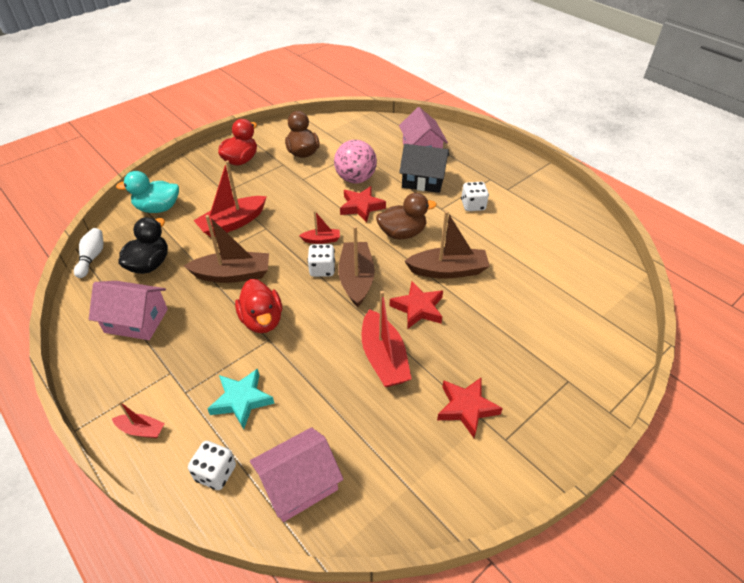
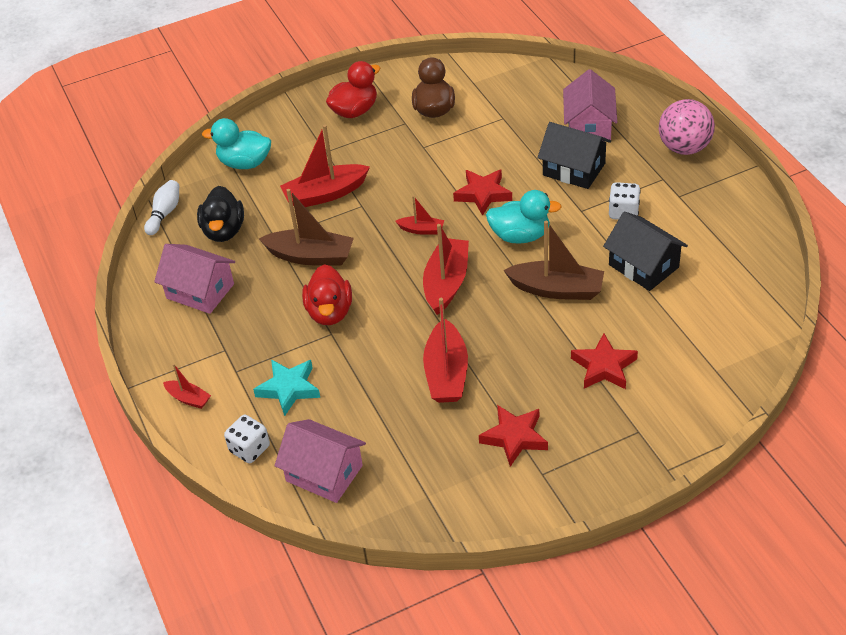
camera: 20 degrees right, 0 degrees up
(149, 264) = (224, 231): black duck -> black duck turned 135 degrees clockwise
(299, 484) = (324, 473): pink house -> pink house turned 45 degrees clockwise
(322, 269) = (411, 265): white dice -> none
(355, 179) = (489, 156): pink ball -> pink ball (684, 148)
(356, 279) = (446, 283): brown boat -> red boat
(402, 233) = (520, 236): brown duck -> turquoise duck
(418, 308) = (504, 327): red star -> red star (604, 367)
(506, 242) = (643, 266): none -> black house

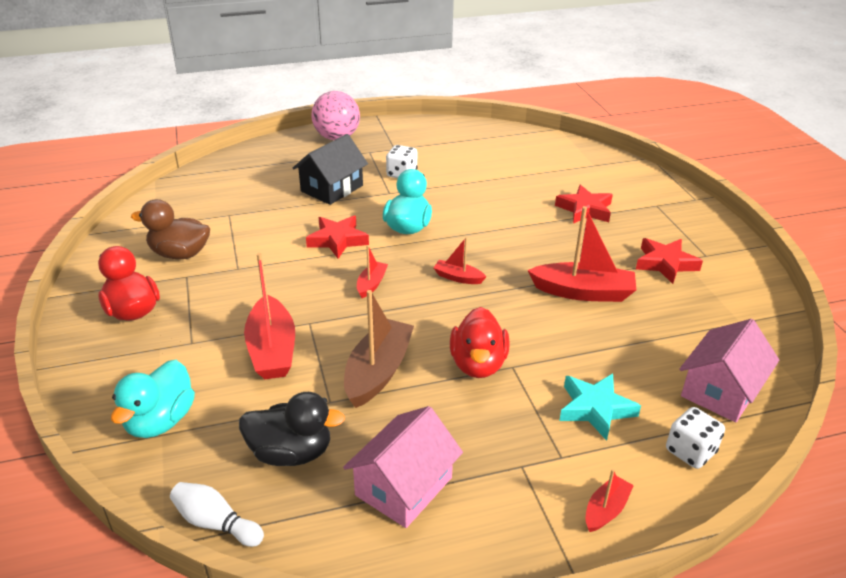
camera: 85 degrees left, 10 degrees down
(330, 312) = (478, 364): red duck -> red duck turned 90 degrees clockwise
(446, 283) = (458, 277): red boat -> red boat, size x0.52
(557, 289) = (486, 218): brown boat -> none
(589, 126) = (276, 173): pink house -> none
(643, 266) = (471, 175): black house -> none

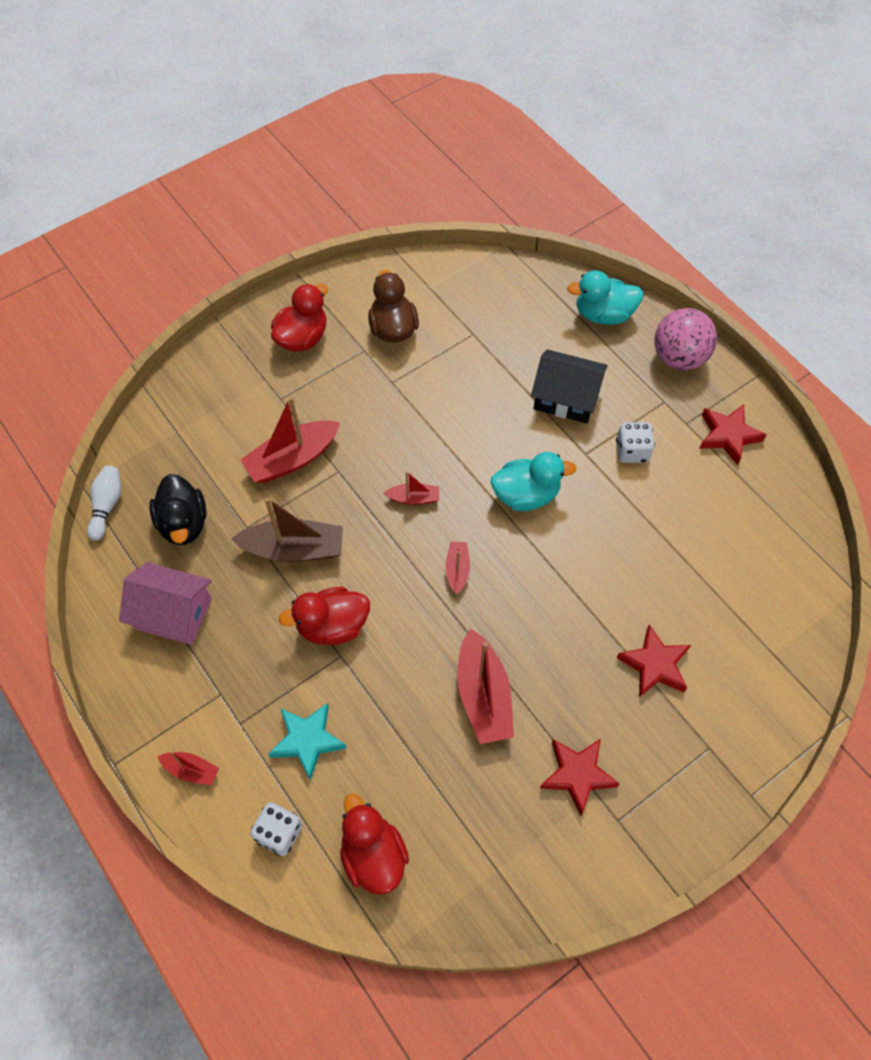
camera: 70 degrees right, 25 degrees up
(160, 421) = (188, 424): turquoise duck -> turquoise duck (603, 314)
(338, 240) = (473, 442): red star -> red star (728, 436)
(720, 390) = (373, 855): pink house -> red duck

